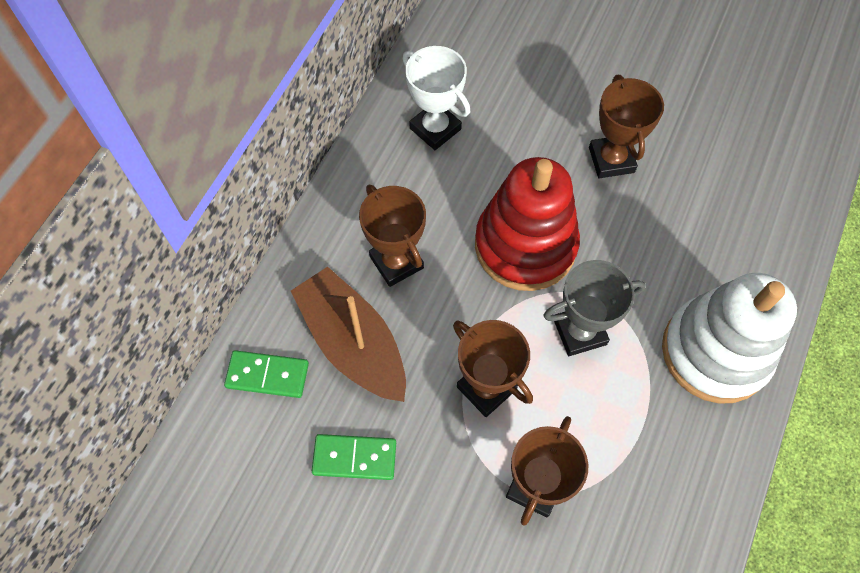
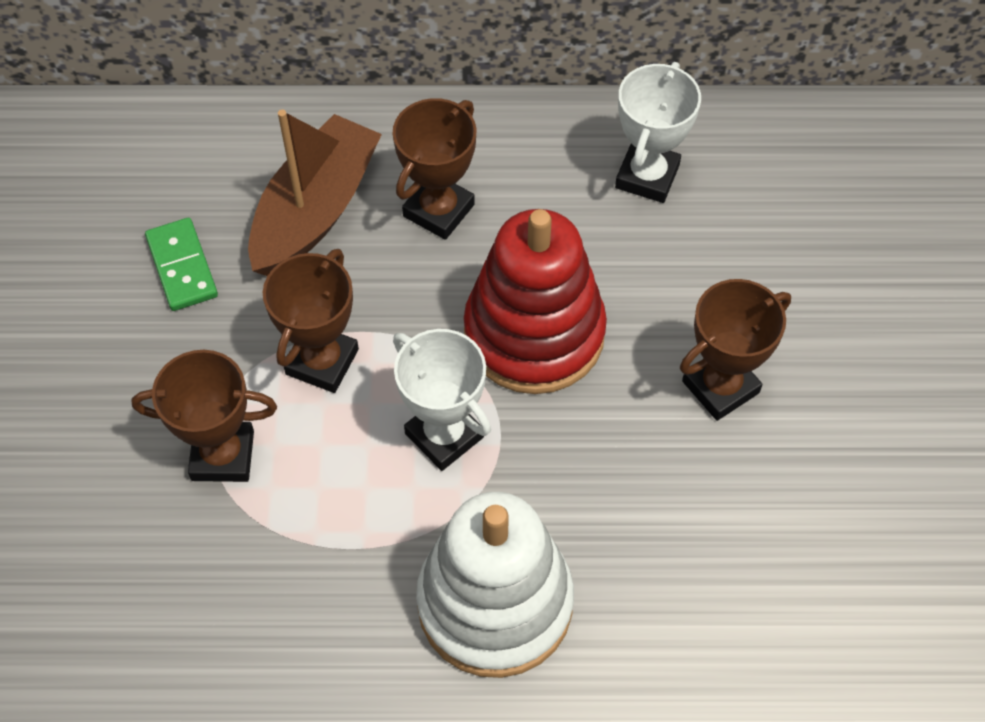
camera: 65 degrees right, 5 degrees down
(267, 375) = (240, 150): green domino -> none
(580, 332) = (444, 435): grey trophy -> white trophy

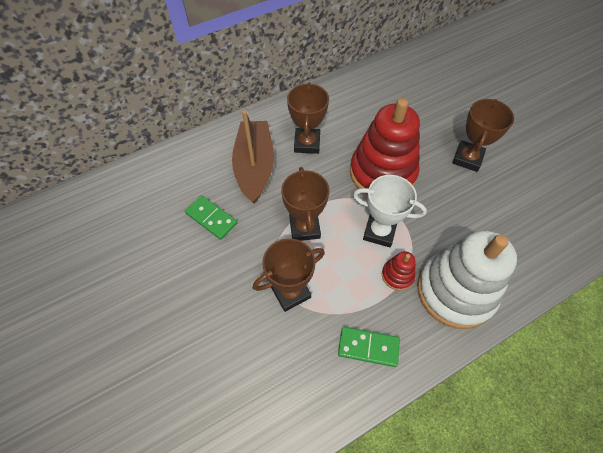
camera: 30 degrees left, 0 degrees up
(280, 607) = (368, 347): none -> green domino
(417, 523) = (397, 275): none -> red stacking toy
(647, 176) = (377, 95): white trophy -> none

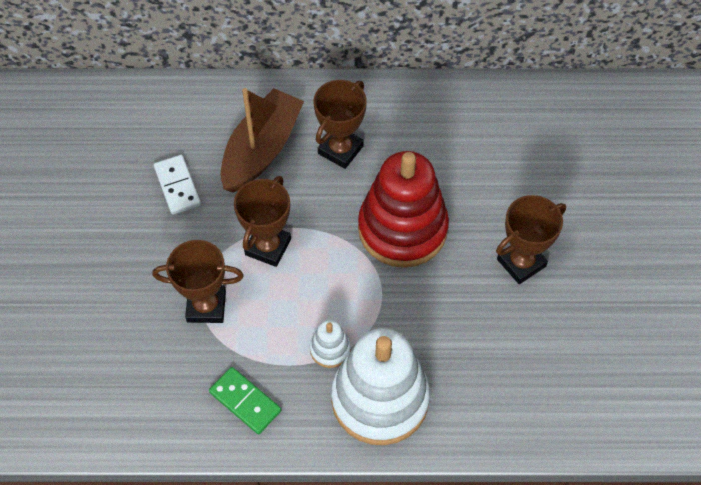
camera: 30 degrees right, 0 degrees up
(211, 218) = (177, 186): green domino -> white domino
(379, 232) = (346, 293): white trophy -> none
(397, 275) = (330, 349): red stacking toy -> white stacking toy

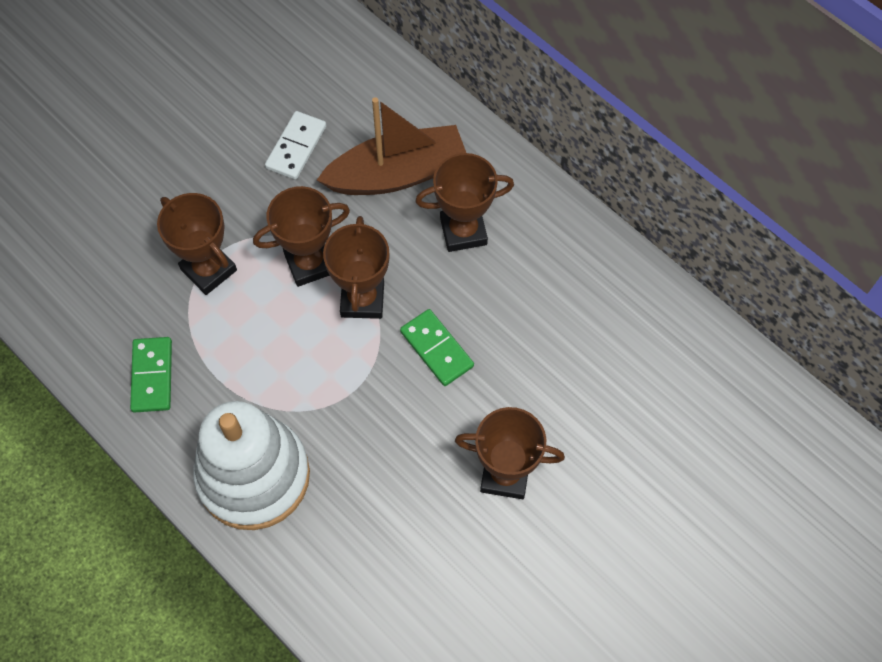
camera: 45 degrees right, 5 degrees up
(325, 239) = (362, 299): none -> brown trophy
(330, 349) = (262, 396): white stacking toy -> none
(402, 229) = (436, 349): red stacking toy -> green domino

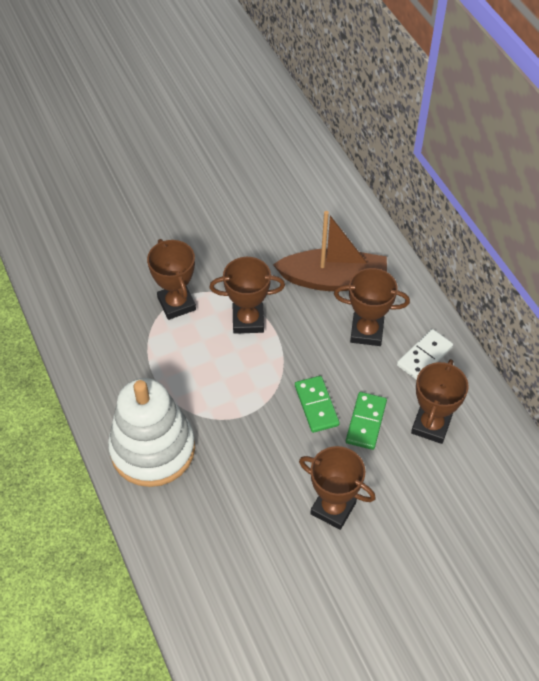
camera: 20 degrees right, 10 degrees down
(152, 376) = (110, 361): green domino -> green domino (366, 422)
(296, 147) = (269, 242): white domino -> white domino (424, 356)
(362, 299) = (276, 356): brown trophy -> brown trophy (431, 425)

